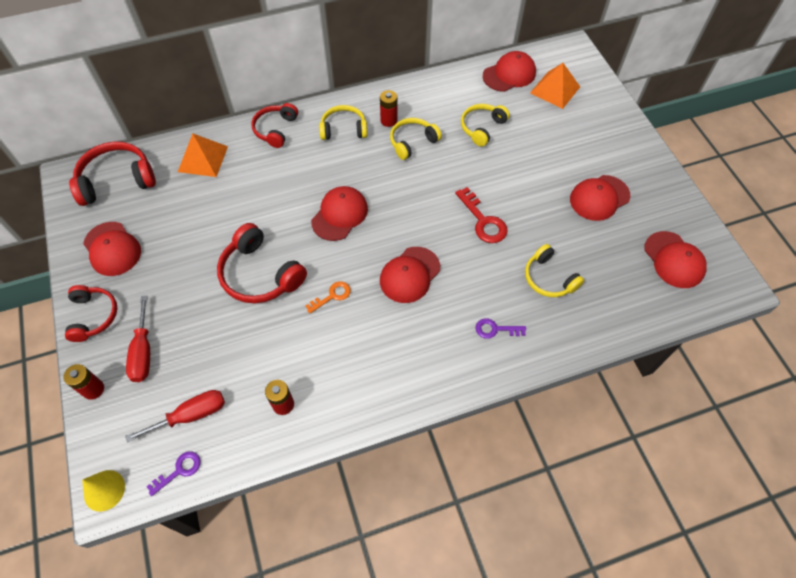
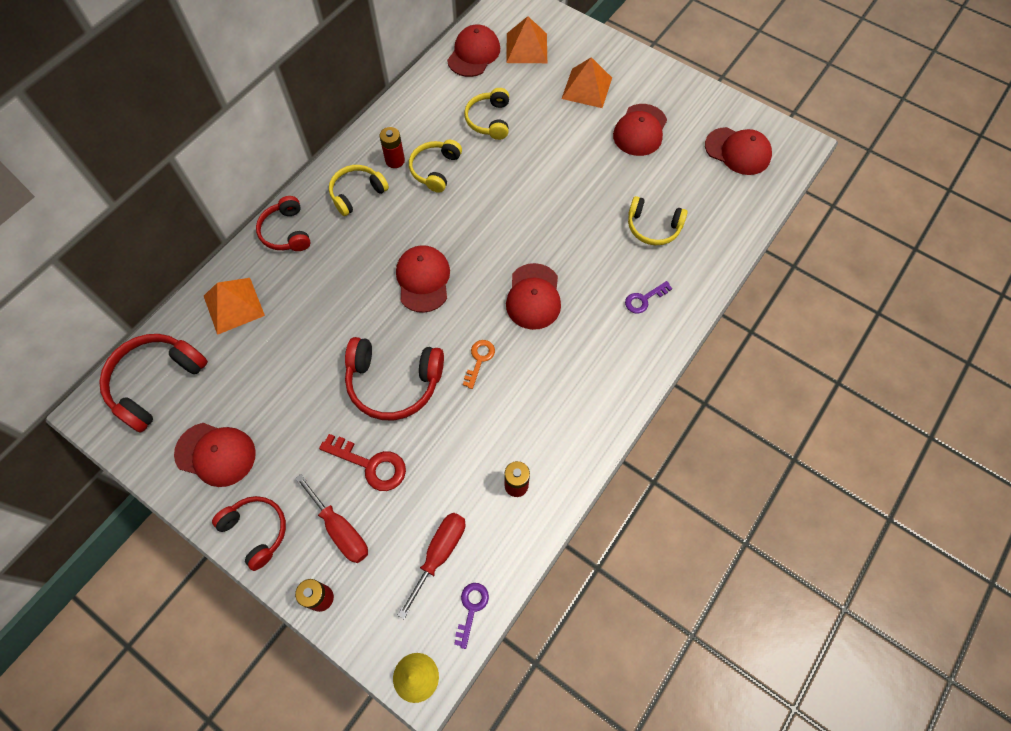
camera: 35 degrees left, 5 degrees up
(483, 221) = (559, 208): red key -> red key (371, 464)
(580, 143) = (587, 88): none -> orange pyramid

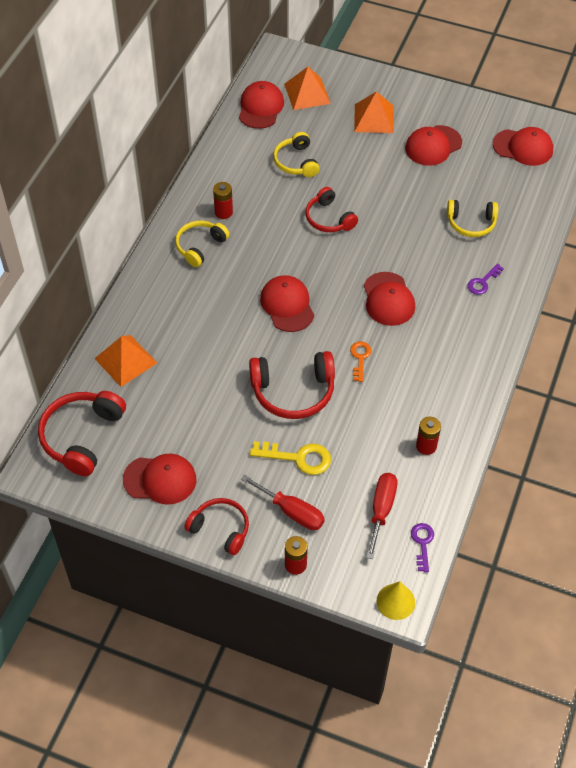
camera: 15 degrees left, 10 degrees down
(286, 232) = (148, 291): red headphones -> red headphones (329, 218)
(371, 464) = (298, 458): red key -> yellow key
(435, 170) = (263, 213): yellow headphones -> none
(640, 130) = (433, 146): red cap -> red cap turned 45 degrees clockwise

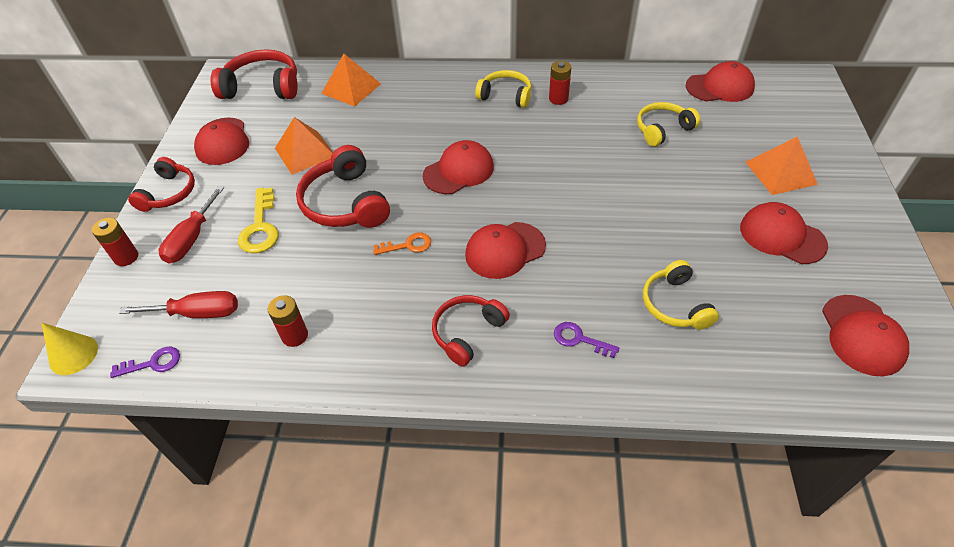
camera: 75 degrees right, 5 degrees down
(307, 93) = (770, 113): orange pyramid -> orange pyramid (305, 152)
(329, 218) = (597, 173): red headphones -> red headphones (467, 332)

